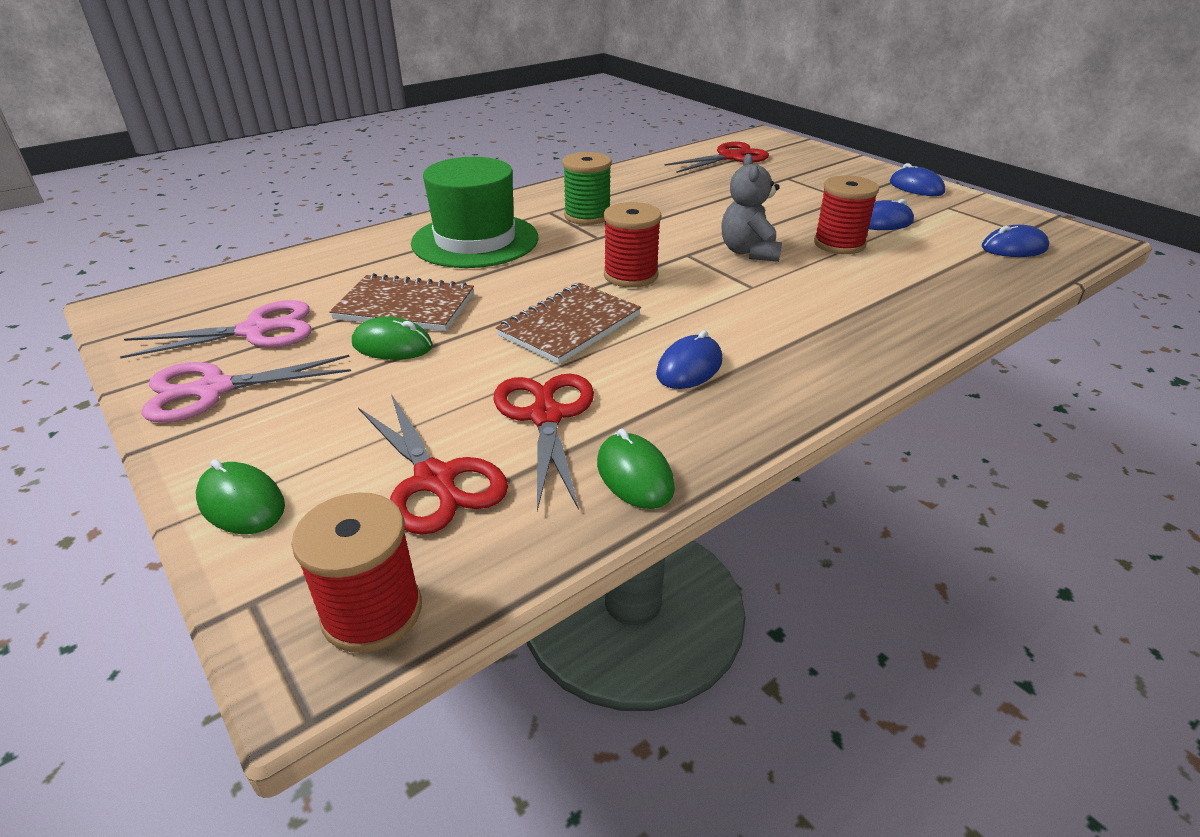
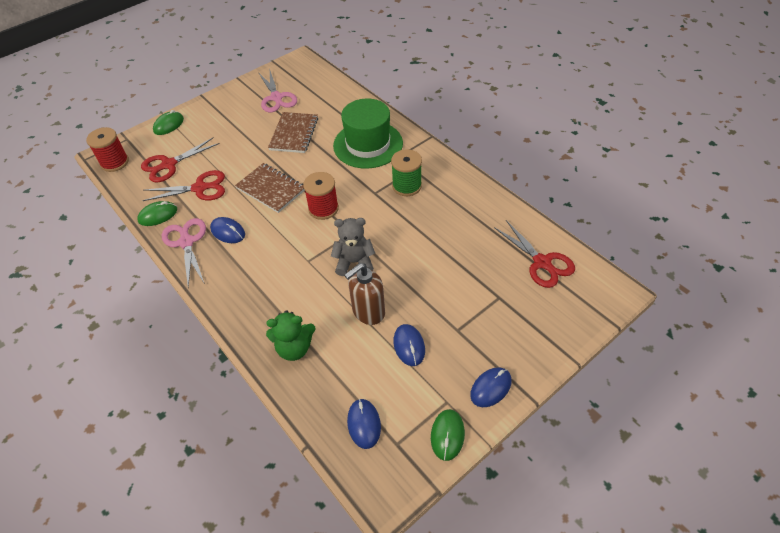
camera: 90 degrees right, 15 degrees up
(213, 389) = (234, 100): pink scissors -> pink scissors (186, 242)
(392, 345) = (260, 137): green mouse -> green mouse (447, 435)
(839, 244) = (368, 312): red spool -> brown soap dispenser
(929, 293) = (294, 348): none -> green teddy bear

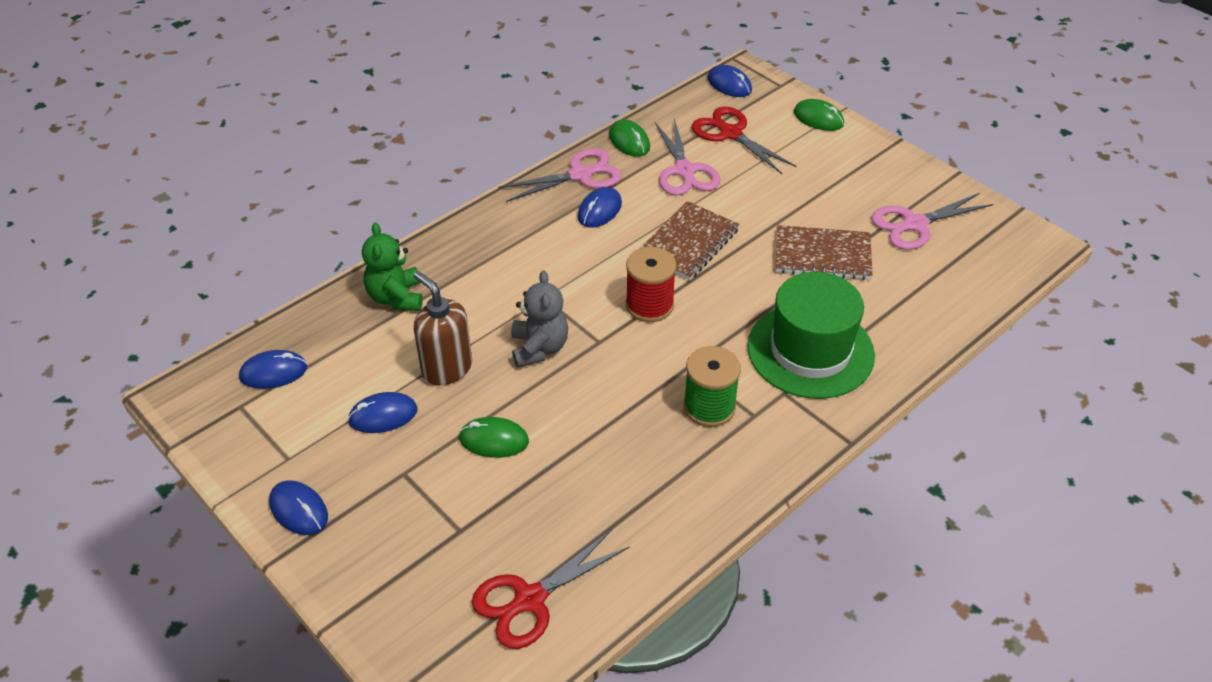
camera: 85 degrees right, 5 degrees down
(115, 162) = (729, 84): red spool -> blue mouse
(200, 188) = (684, 171): red scissors -> pink scissors
(447, 435) = (239, 458): green mouse -> green mouse (494, 440)

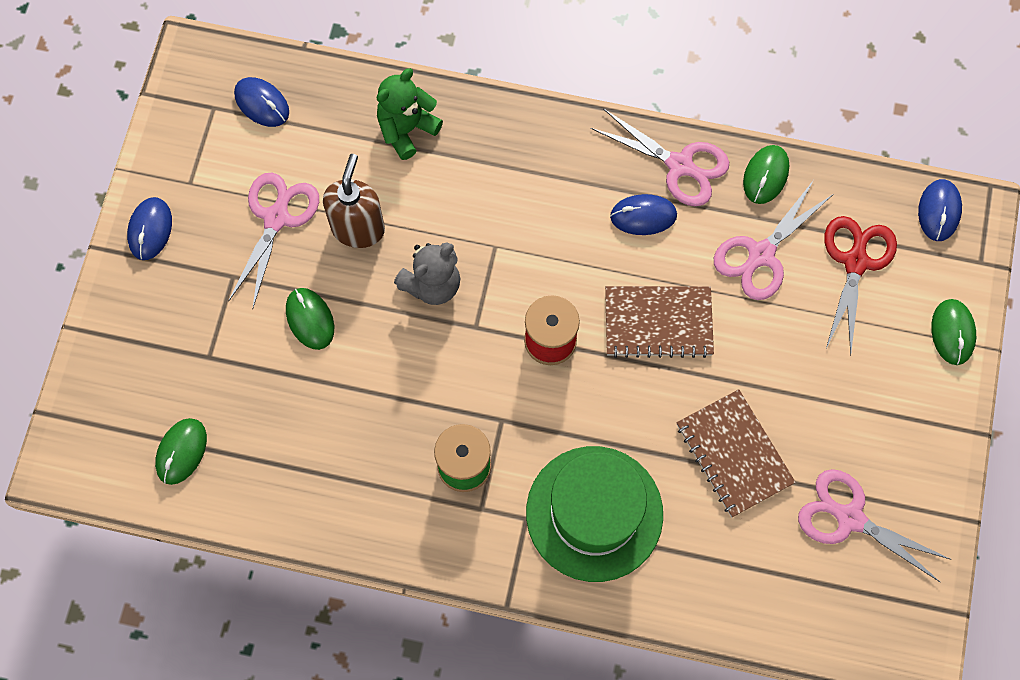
camera: 55 degrees right, 25 degrees up
(383, 415) = (276, 218): blue mouse -> pink scissors
(530, 599) = (181, 452): red scissors -> green mouse

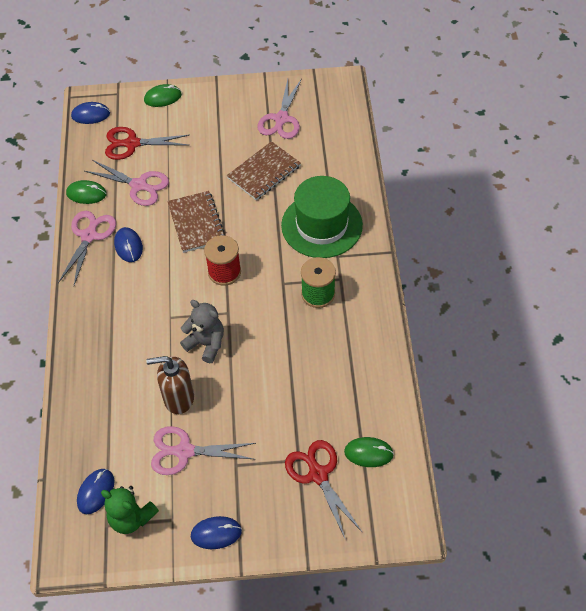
camera: 105 degrees left, 15 degrees down
(177, 376) = (318, 474): none -> red scissors
(310, 319) = (252, 406): green mouse -> none
(407, 129) = (96, 391): green teddy bear -> green teddy bear (131, 517)

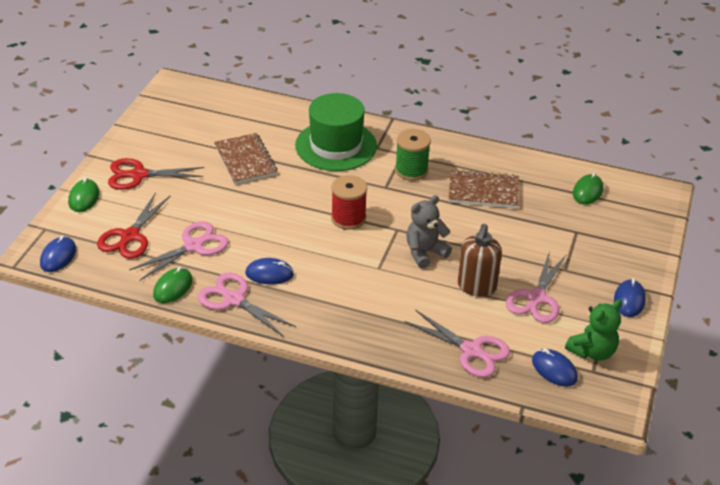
camera: 70 degrees left, 15 degrees down
(196, 223) = (275, 220): brown notebook -> brown notebook (483, 191)
(281, 119) = (187, 131): pink scissors -> pink scissors (471, 351)
(318, 474) = (596, 225): red scissors -> red scissors (139, 175)

